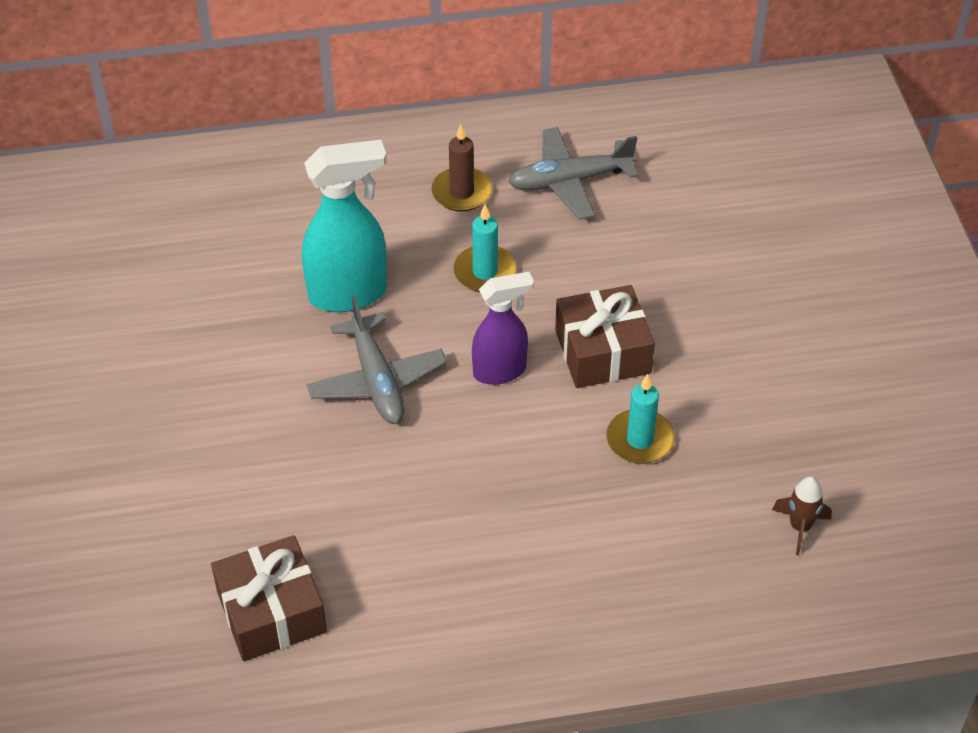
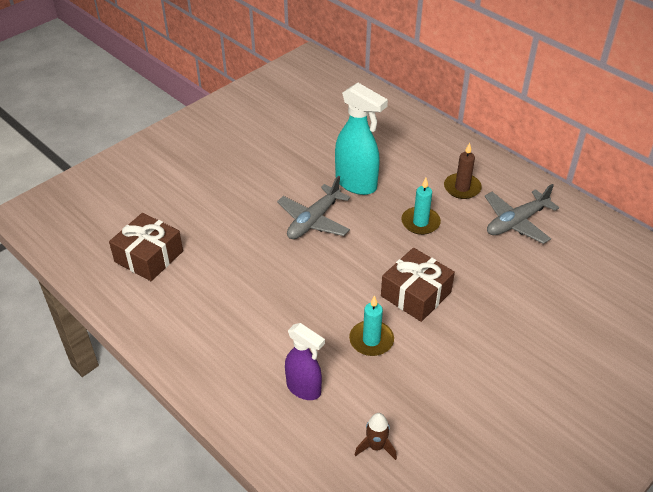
camera: 55 degrees right, 5 degrees down
(500, 371) = (363, 261): purple spray bottle -> purple spray bottle (304, 389)
(570, 181) = (516, 222): grey plane -> grey plane turned 75 degrees counterclockwise

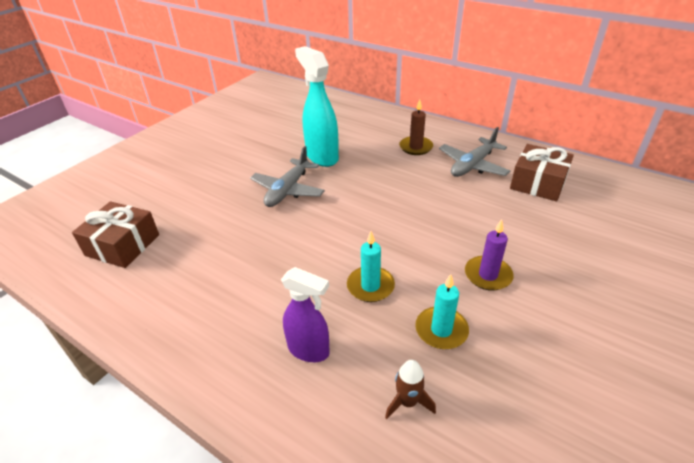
camera: 10 degrees left, 5 degrees down
(356, 184) = (321, 157): turquoise spray bottle -> turquoise spray bottle turned 150 degrees counterclockwise
(415, 294) = (402, 236): brown gift -> brown gift (538, 183)
(420, 222) = (388, 177): turquoise candle -> turquoise candle (441, 330)
(484, 349) = (488, 275): none -> purple candle

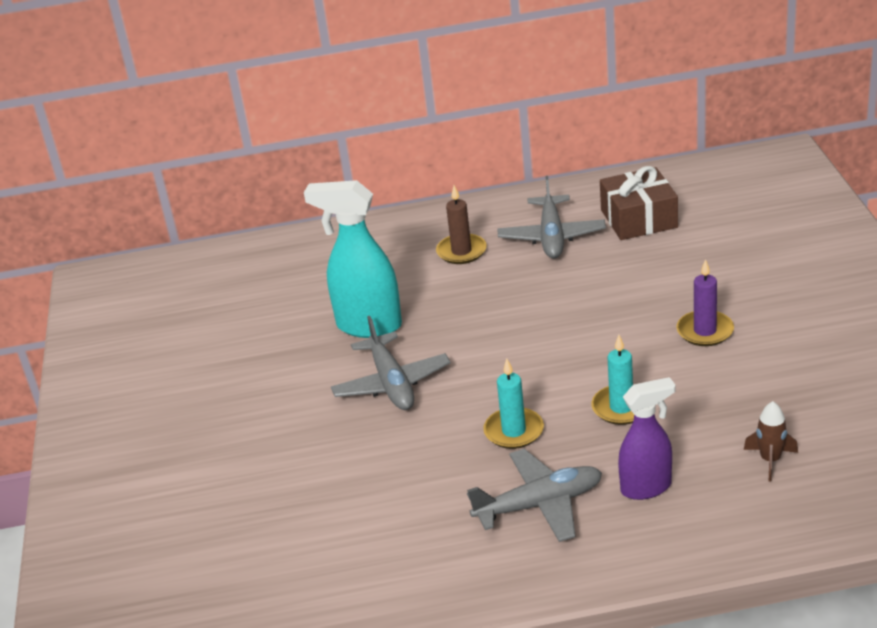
camera: 40 degrees left, 5 degrees down
(123, 245) = (299, 556): brown gift -> none
(244, 309) = (539, 505): none -> grey plane
(441, 330) = (726, 397): turquoise candle -> turquoise candle (514, 431)

